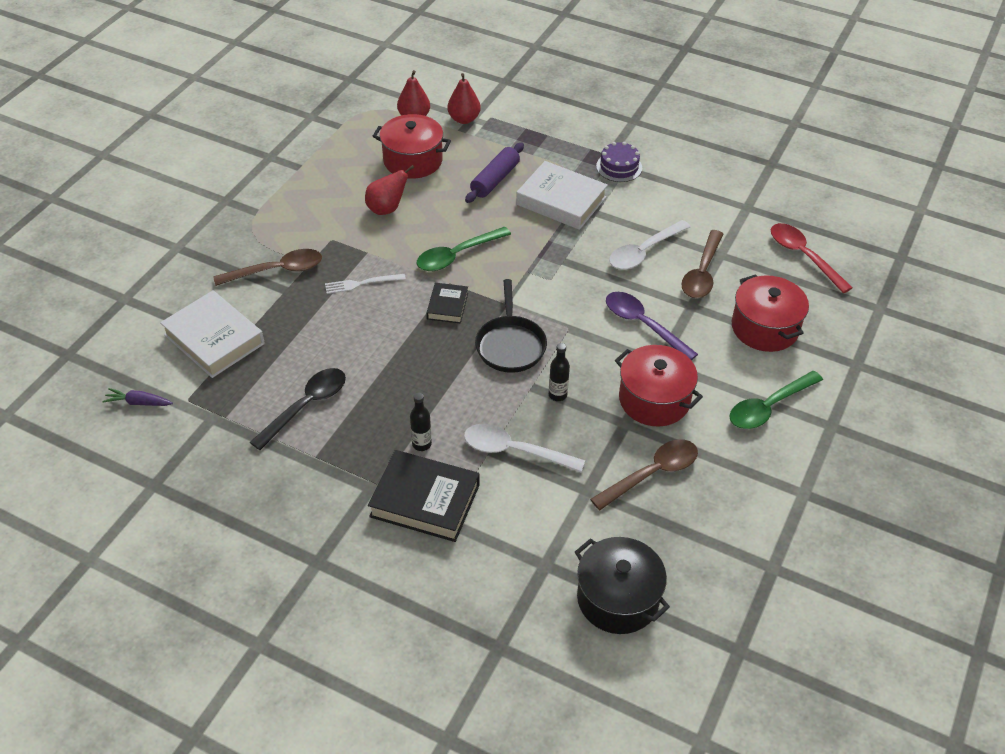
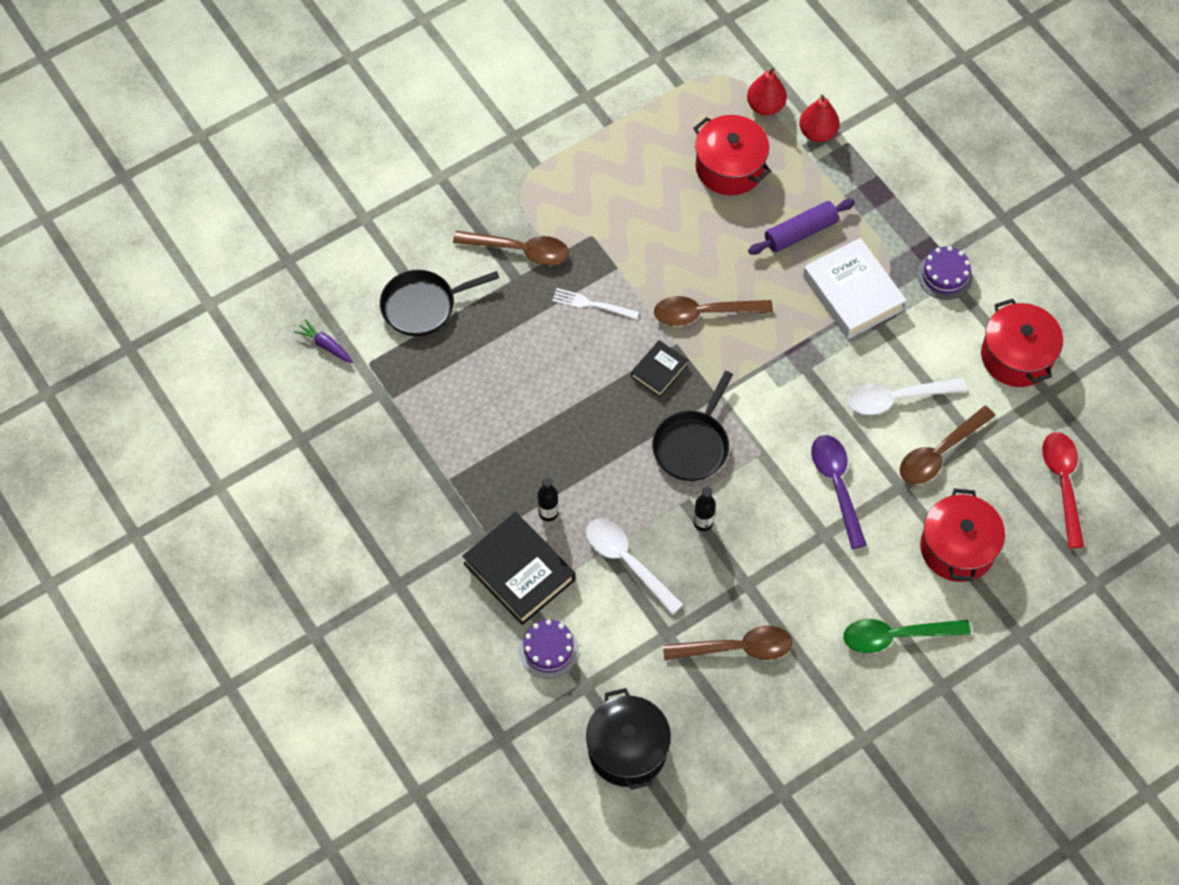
camera: 30 degrees right, 15 degrees up
(214, 339) = (423, 305): white book -> black pan
(306, 406) = (468, 421): black spoon -> none
(387, 209) = (667, 221): red pear -> none
(457, 255) = (704, 313): green spoon -> brown spoon
(492, 551) = (548, 650): none -> purple cake
(654, 399) = (791, 573): red pot -> red pot (1016, 356)

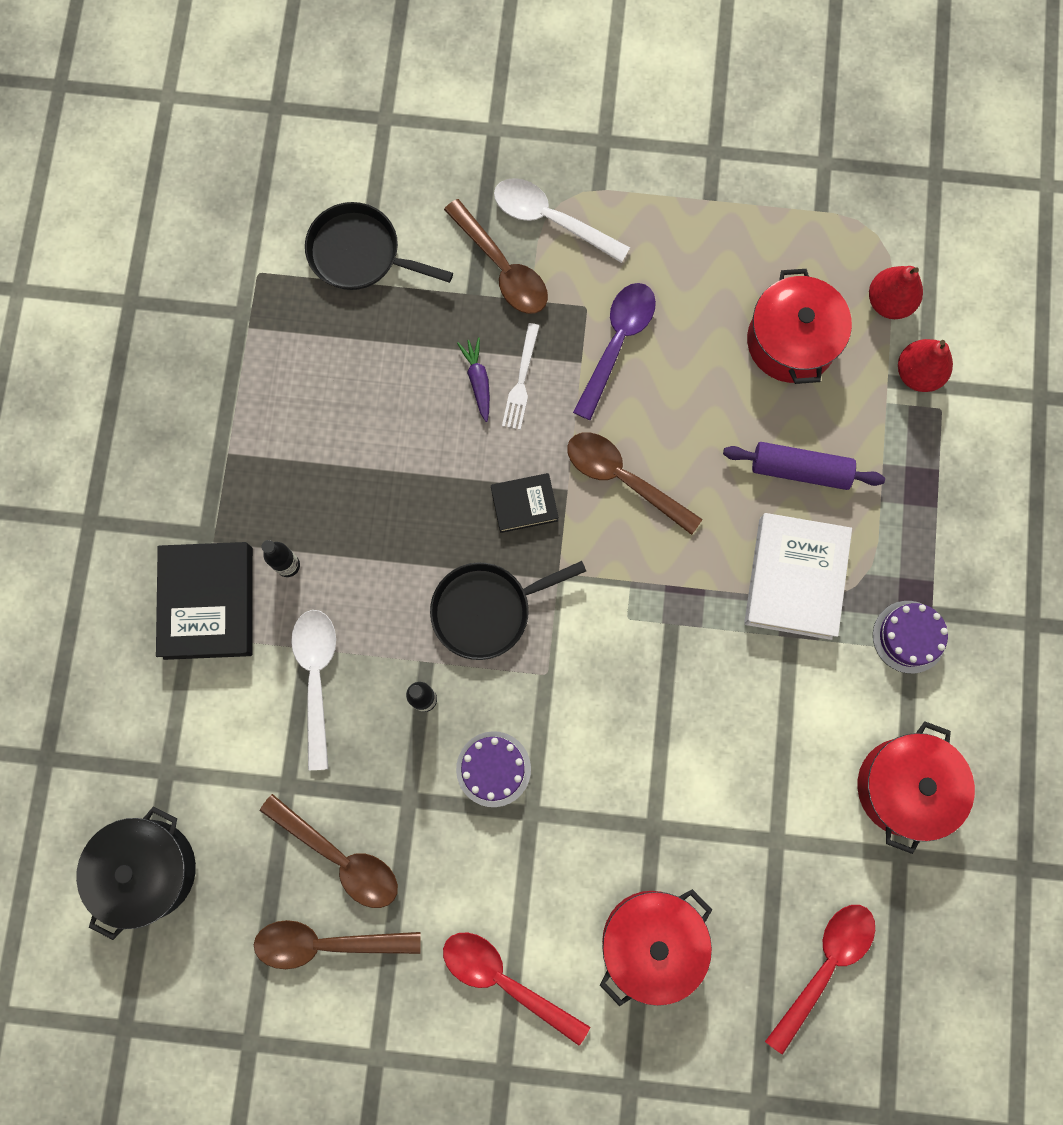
camera: 40 degrees right, 15 degrees up
(326, 345) = (235, 223): purple carrot -> purple carrot (478, 381)
(548, 650) = (165, 705): purple cake -> purple cake (493, 769)
(592, 304) = (521, 381): white fork -> white fork turned 135 degrees counterclockwise
(837, 485) = (590, 771): purple spoon -> purple spoon (617, 343)
(896, 636) = (505, 980): green spoon -> red spoon
(897, 398) = (736, 729): white spoon -> white spoon (551, 220)
(939, 452) = (727, 824): brown spoon -> brown spoon (327, 942)

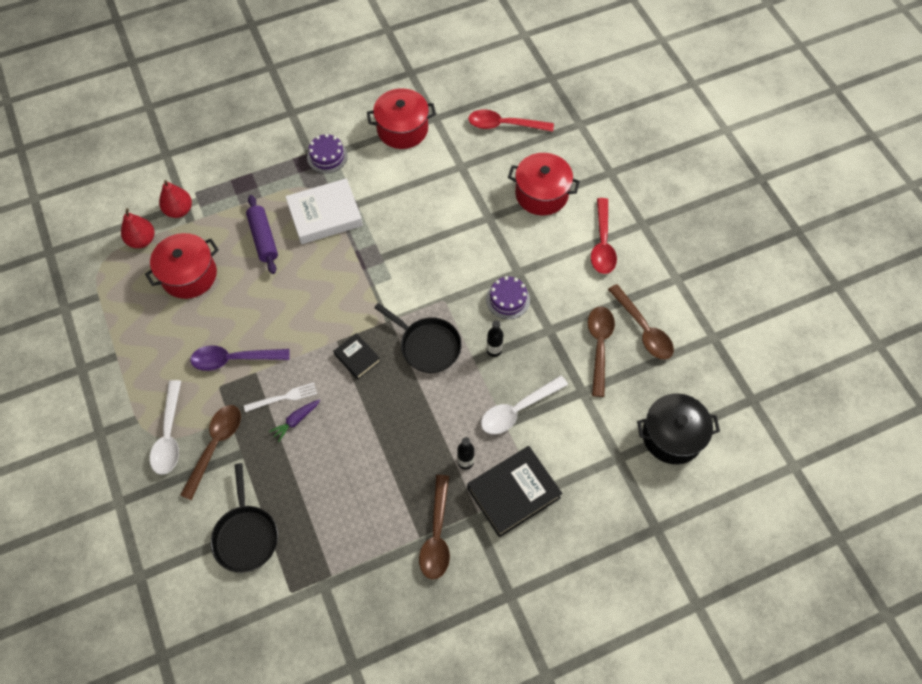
camera: 120 degrees left, 15 degrees down
(623, 479) = (314, 317): brown spoon -> brown spoon (437, 535)

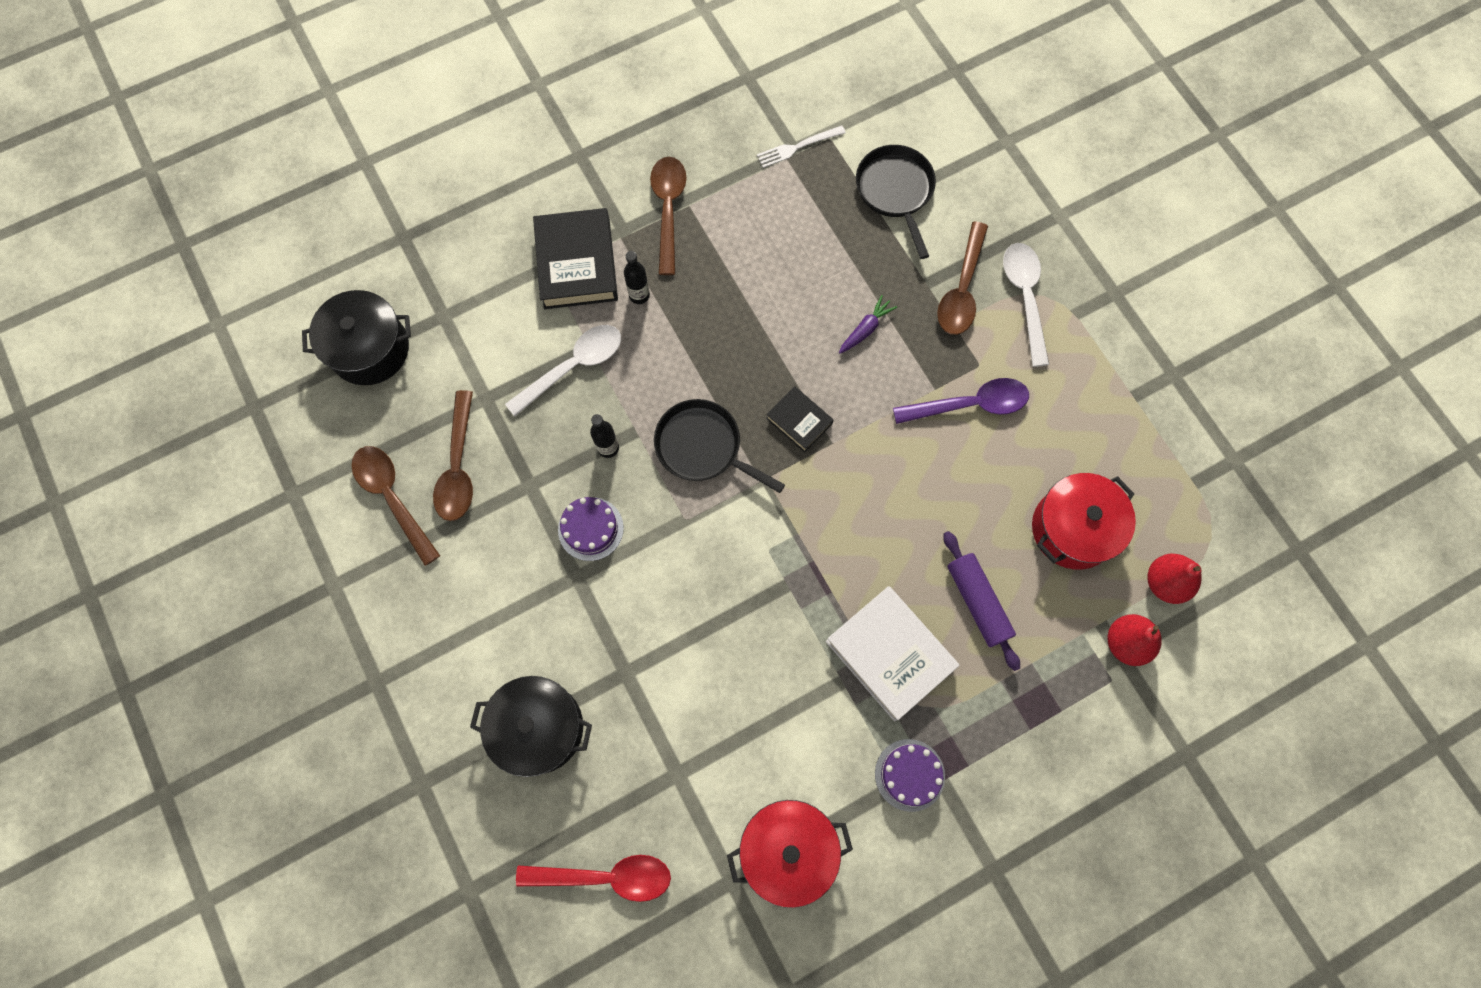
camera: 175 degrees right, 10 degrees up
(283, 397) = (888, 358): white fork -> white fork (797, 147)
(325, 215) = (890, 654): white book -> white book turned 75 degrees clockwise
(513, 493) = (577, 263): black book -> black book turned 60 degrees counterclockwise
(541, 194) = (539, 728): red pot -> black pot
(602, 243) = (443, 639): red spoon -> none

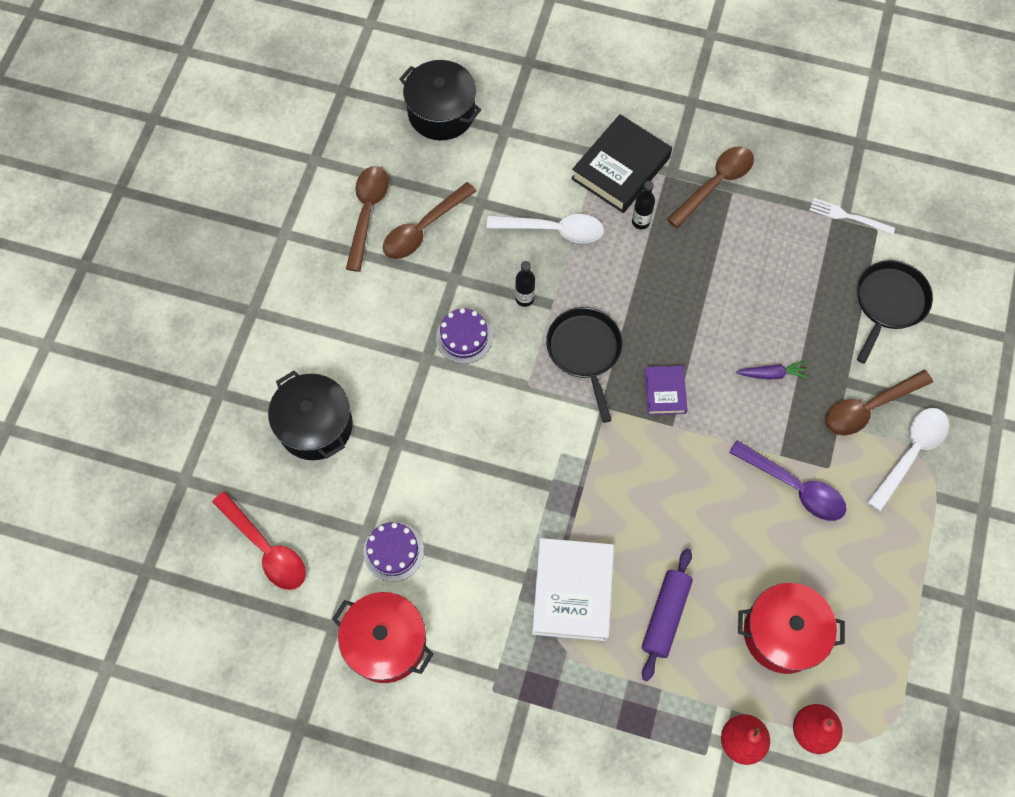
camera: 45 degrees right, 5 degrees down
(799, 421) = (665, 392): black book -> purple book
(909, 775) = (507, 676): purple cake -> purple cake (393, 551)

